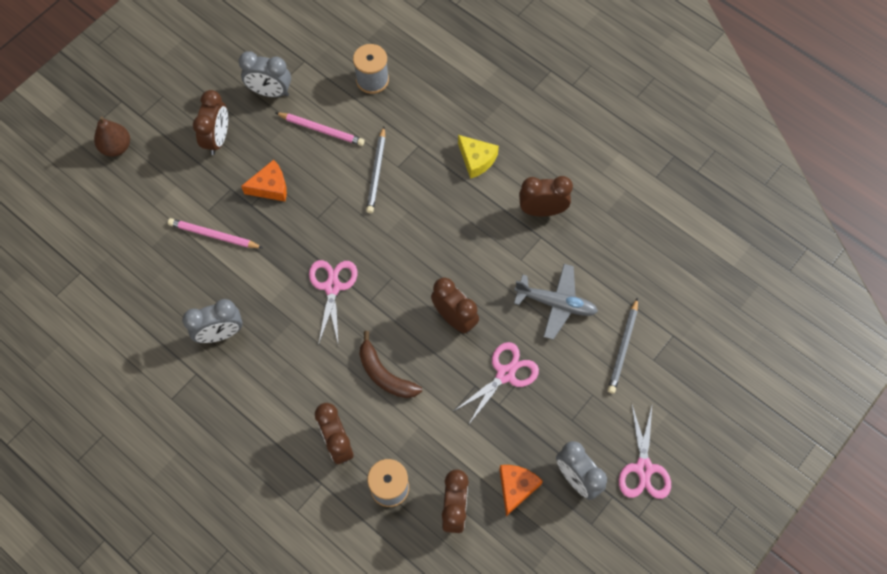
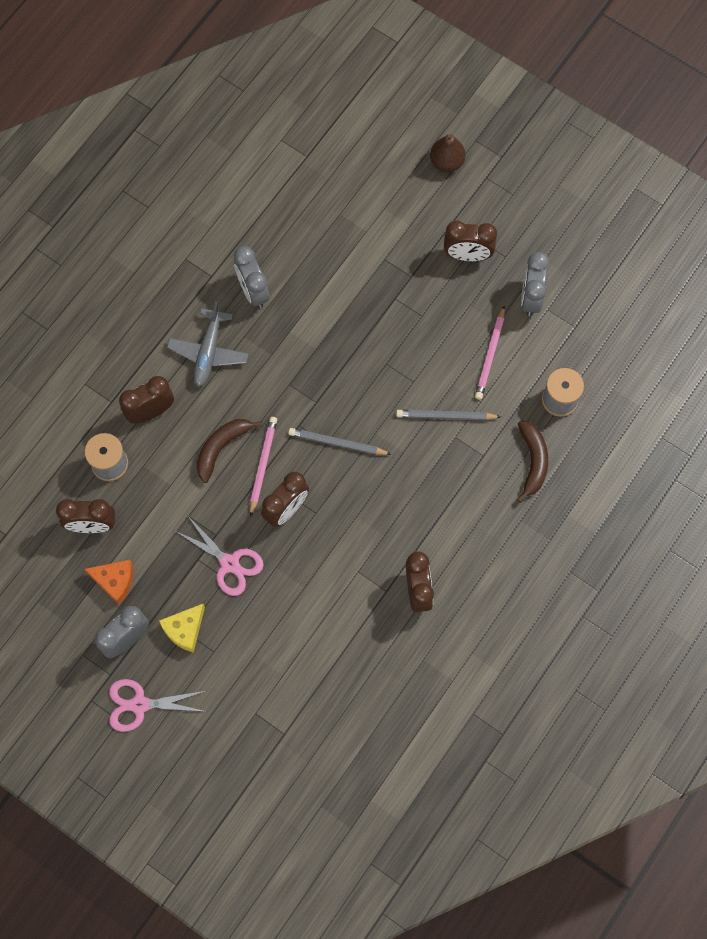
camera: 85 degrees right, 5 degrees up
(213, 235) = (357, 269): pink pencil -> pink pencil (263, 465)
(270, 187) = (417, 314): orange cheese -> none
(332, 287) = (310, 387): pink scissors -> none
(428, 107) = (533, 461): none -> brown banana
(476, 160) = (472, 517): yellow cheese -> yellow cheese (185, 629)
(556, 303) = (310, 610): grey plane -> grey plane (208, 352)
(623, 348) = (266, 681): grey pencil -> grey pencil (337, 443)

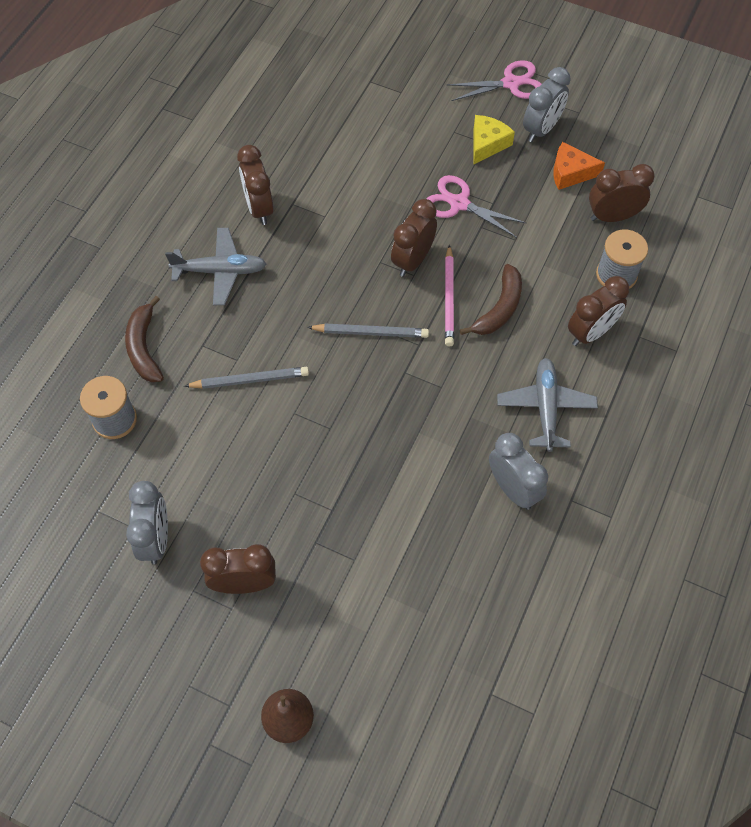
camera: 170 degrees right, 10 degrees down
(460, 527) = (220, 271): none -> grey plane
(490, 355) = (203, 458): pink pencil -> none

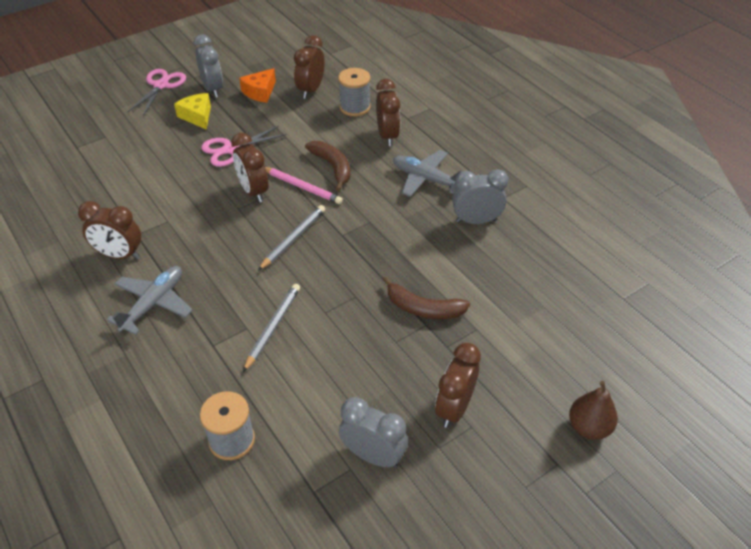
camera: 60 degrees left, 15 degrees down
(144, 347) = (178, 387): brown banana -> brown banana (423, 308)

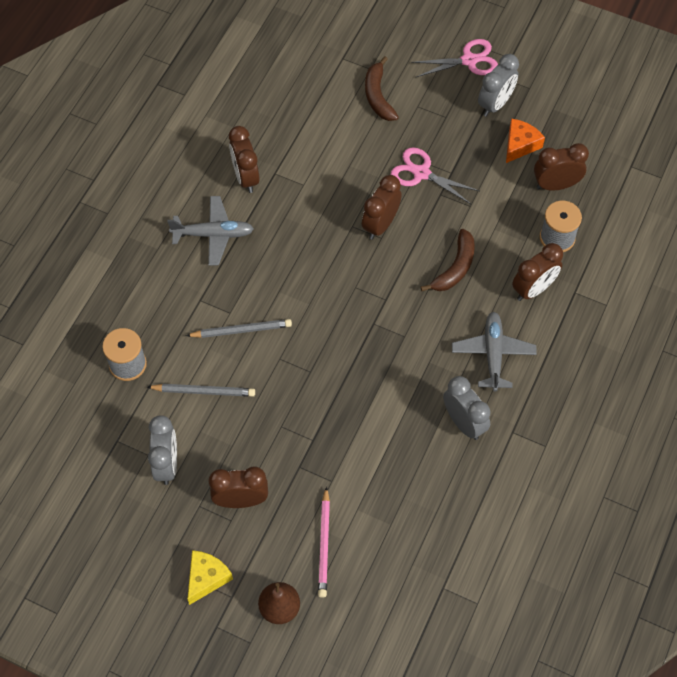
camera: 60 degrees right, 15 degrees up
(197, 116) = (447, 118): yellow cheese -> yellow cheese (206, 578)
(260, 92) = (520, 145): orange cheese -> orange cheese turned 120 degrees clockwise
(293, 238) = (344, 289): grey pencil -> grey pencil (204, 391)
(302, 187) = (412, 259): pink pencil -> pink pencil (324, 545)
(423, 308) = (329, 429): brown banana -> brown banana (378, 96)

